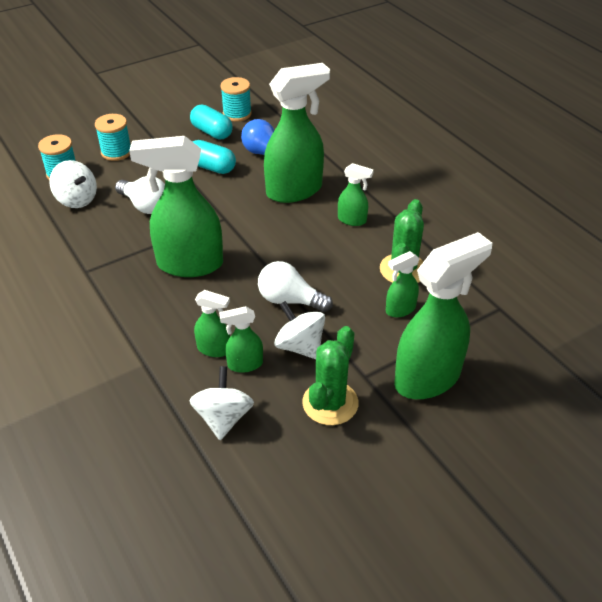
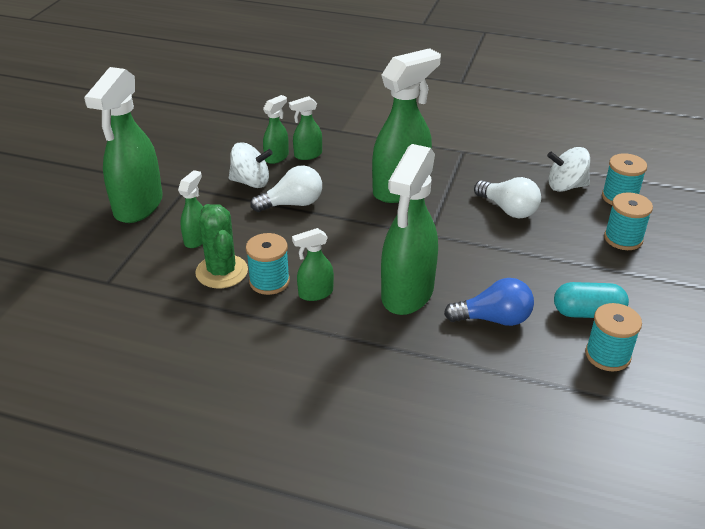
camera: 140 degrees right, 5 degrees down
(145, 206) = (508, 209): white light bulb -> white light bulb turned 135 degrees counterclockwise
(211, 167) = (518, 273): turquoise capsule -> none
(223, 418) = (257, 131): white spinning top -> none
(330, 403) = (197, 165): green cactus -> none
(375, 244) = (269, 281): none -> turquoise spool

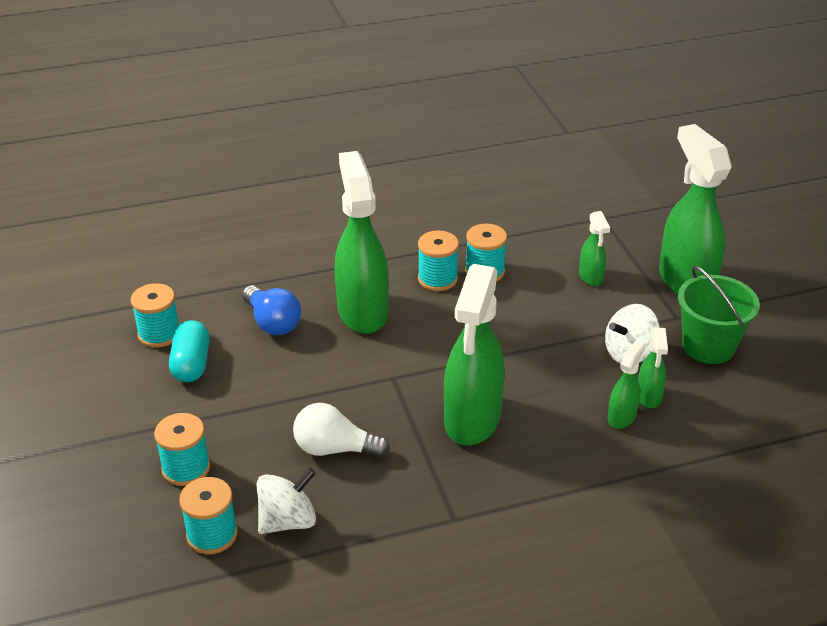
camera: 145 degrees right, 0 degrees up
(197, 165) = (708, 346): none -> green bucket
(222, 272) = (532, 262): green cactus -> none
(292, 204) = (558, 348): white light bulb -> none
(315, 293) = (437, 279): green spray bottle -> turquoise spool
(493, 319) = (272, 322): blue light bulb -> blue light bulb turned 90 degrees counterclockwise
(587, 313) = (191, 364): turquoise capsule -> turquoise capsule turned 60 degrees counterclockwise

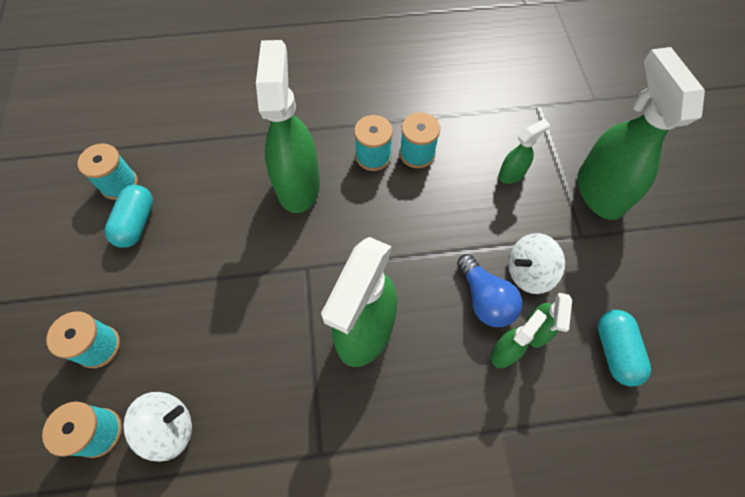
camera: 10 degrees right, 25 degrees up
(272, 322) = (218, 186): blue light bulb -> blue light bulb (485, 299)
(335, 449) = (233, 346): white light bulb -> none
(591, 277) = (512, 174): green spray bottle -> green spray bottle turned 120 degrees counterclockwise
(708, 346) = (605, 276): green bucket -> none
(731, 402) = (615, 351): none -> turquoise capsule

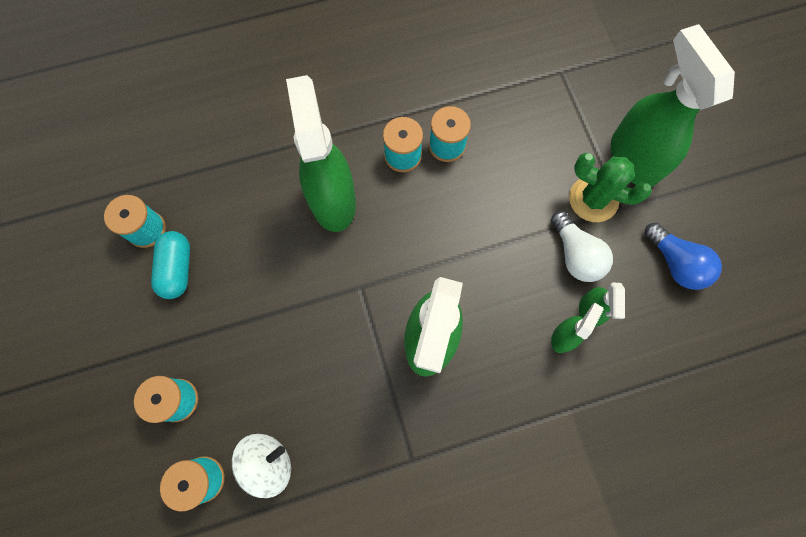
camera: 10 degrees left, 10 degrees up
(485, 299) = (537, 289): blue light bulb -> blue light bulb (675, 263)
(512, 174) = (545, 153): green spray bottle -> none
(528, 272) = (575, 255): white spinning top -> white light bulb
(554, 223) = (593, 199): none -> green cactus
(615, 351) = (663, 318): turquoise capsule -> none

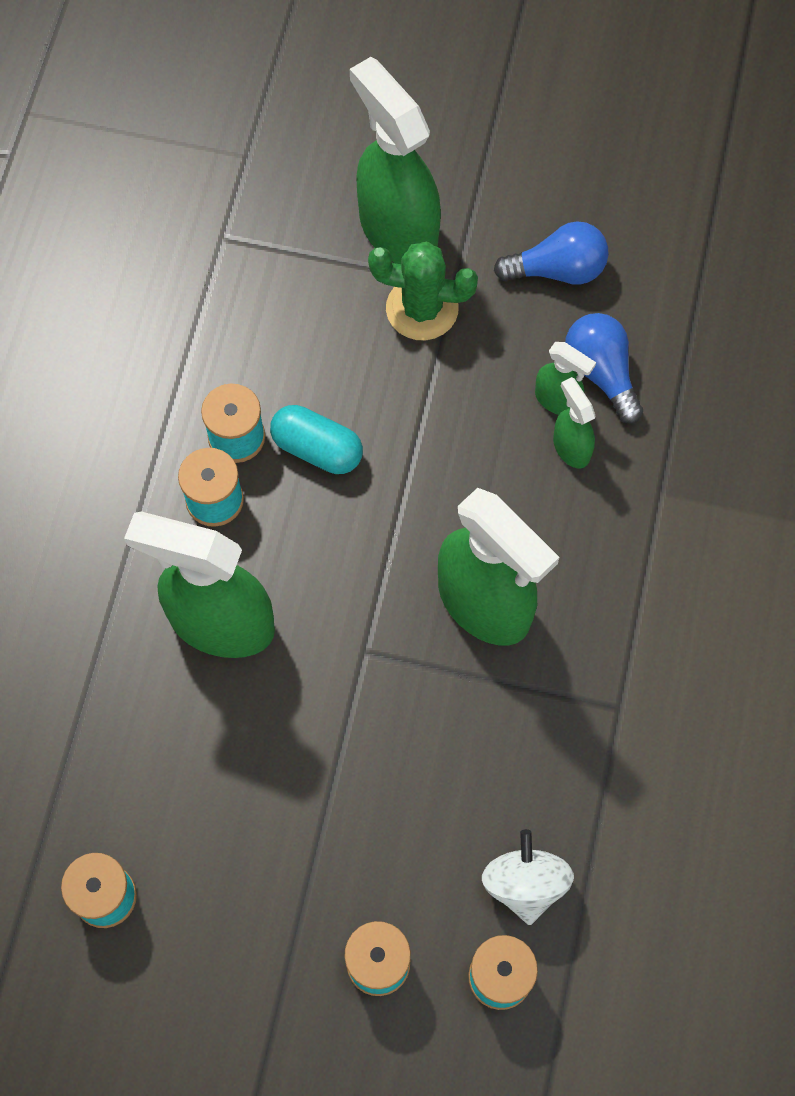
camera: 60 degrees left, 5 degrees down
(177, 269) = (192, 879): turquoise capsule -> turquoise capsule (317, 449)
(575, 255) = (479, 373): white light bulb -> none
(593, 199) = (422, 309): green cactus -> green cactus turned 45 degrees clockwise
(626, 327) = (601, 372): none -> blue light bulb
(633, 158) = (397, 230): green spray bottle -> green spray bottle turned 45 degrees clockwise

